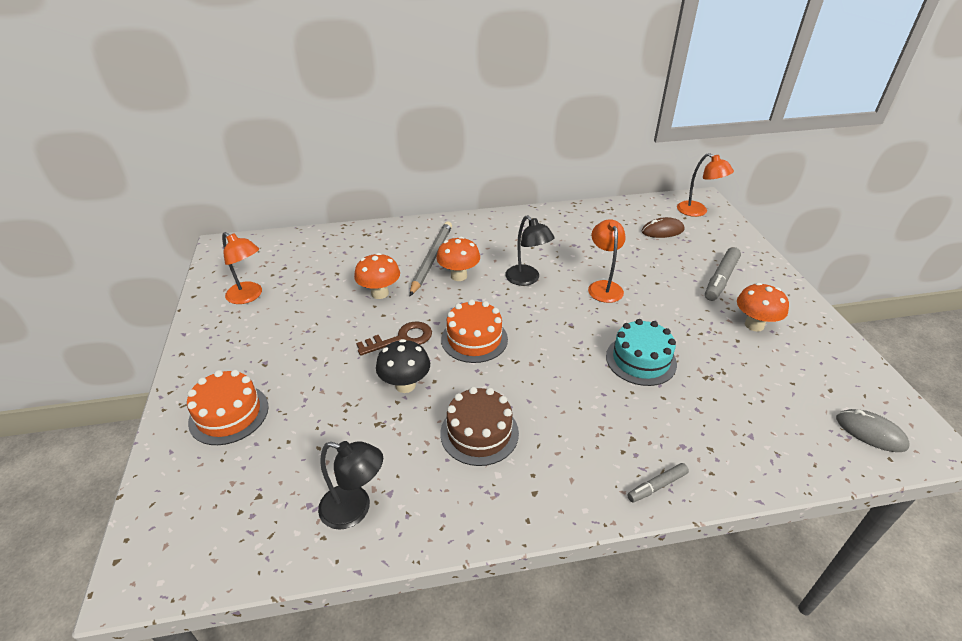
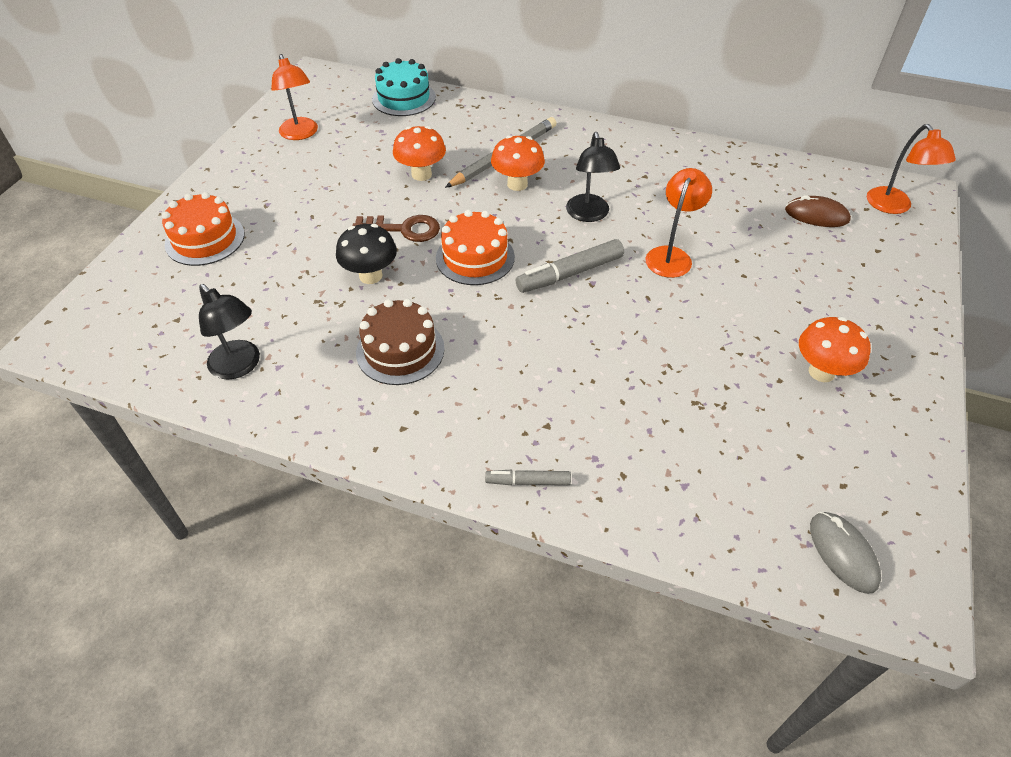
camera: 30 degrees right, 10 degrees up
(641, 360) = (635, 352): turquoise cake -> turquoise cake (404, 98)
(721, 279) = (834, 302): grey marker -> grey marker (570, 274)

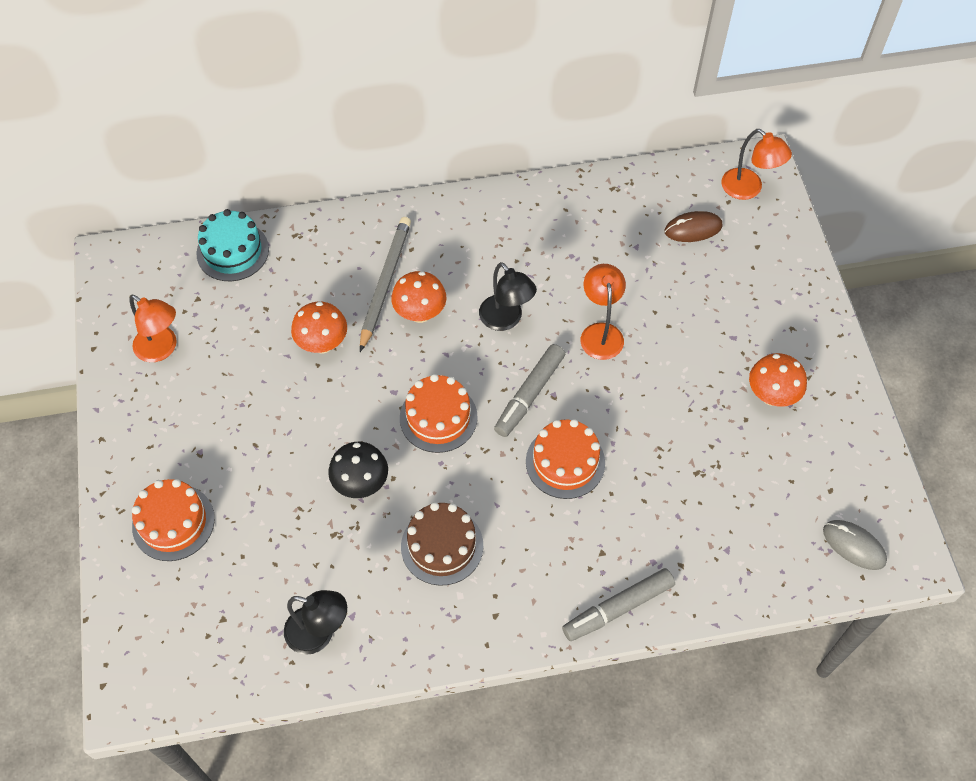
camera: 30 degrees left, 10 degrees up
(404, 229) = (353, 417): brown key -> none
(528, 481) = (618, 608): grey marker -> grey marker, size x1.72
(565, 337) = (565, 462): none -> orange cake

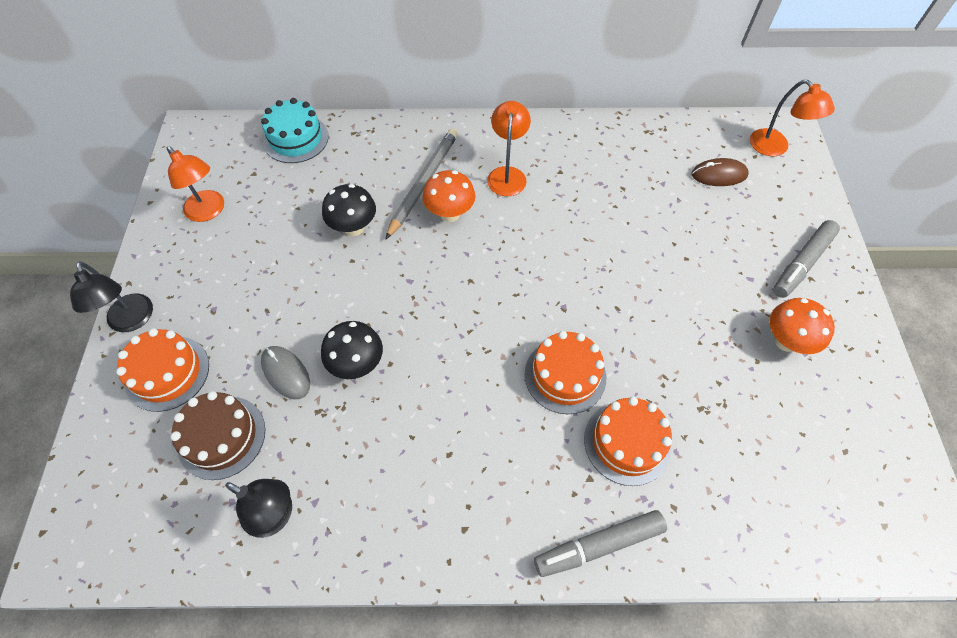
camera: 10 degrees right, 0 degrees up
(322, 344) = (354, 228): orange mushroom -> black mushroom
(438, 417) = (447, 311): orange cake -> orange cake (627, 442)
(442, 546) = (423, 442): brown cake -> brown cake (221, 437)
(506, 320) = (529, 230): black lamp -> black lamp (132, 321)
(529, 395) = (540, 303): grey marker -> grey marker (802, 263)
(600, 333) = (618, 255): orange lamp -> orange lamp (507, 174)
(854, 546) = (870, 519): grey mouse -> grey mouse (286, 373)

